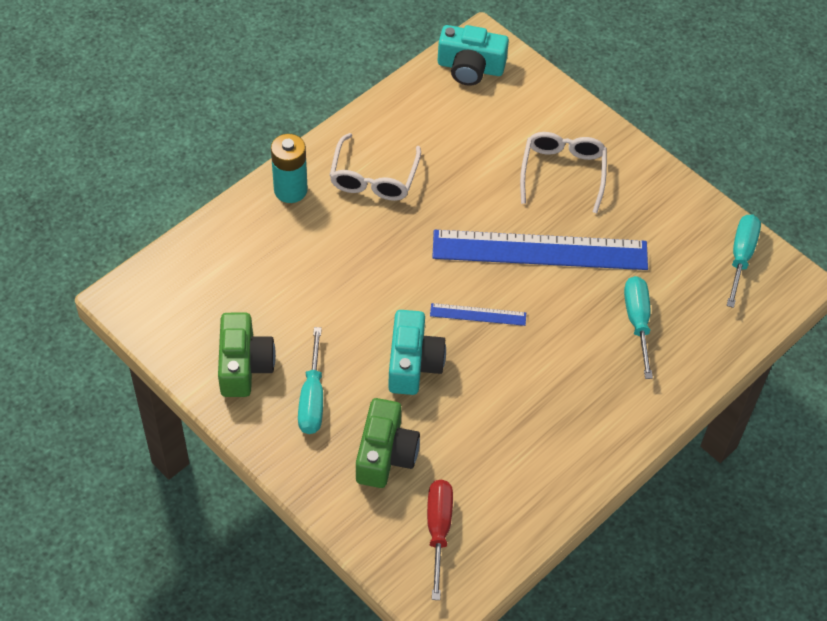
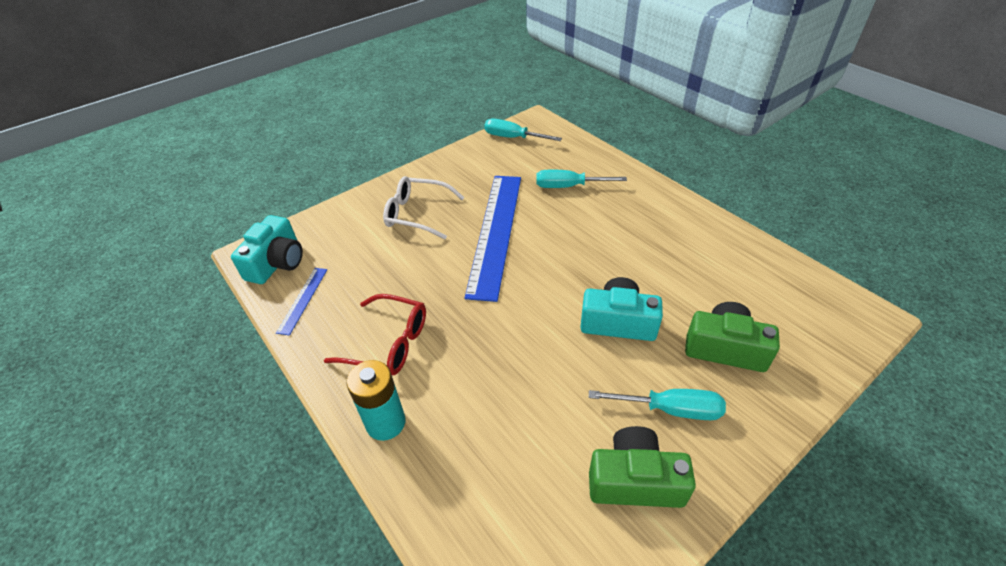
camera: 80 degrees left, 10 degrees down
(373, 178) = (388, 343): white glasses -> red glasses
(438, 529) = (794, 313): red screwdriver -> none
(478, 314) = (562, 274): blue ruler -> blue ruler (303, 300)

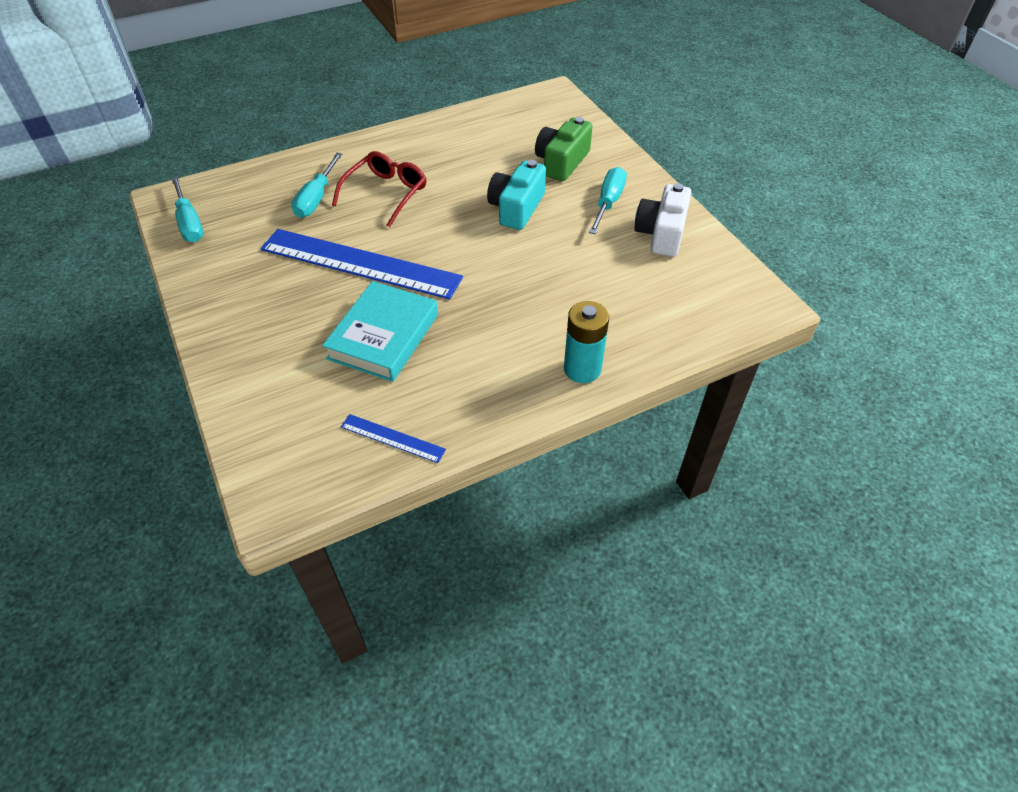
camera: 80 degrees left, 5 degrees up
(277, 263) = (309, 469): turquoise camera -> none
(388, 343) = (487, 362): red glasses -> red glasses (386, 194)
(411, 267) = (383, 336): none -> turquoise book
(417, 214) = (290, 324): white glasses -> none
(512, 138) = (190, 224): turquoise screwdriver -> turquoise screwdriver turned 60 degrees counterclockwise
(635, 480) = (661, 233): green camera -> white camera

